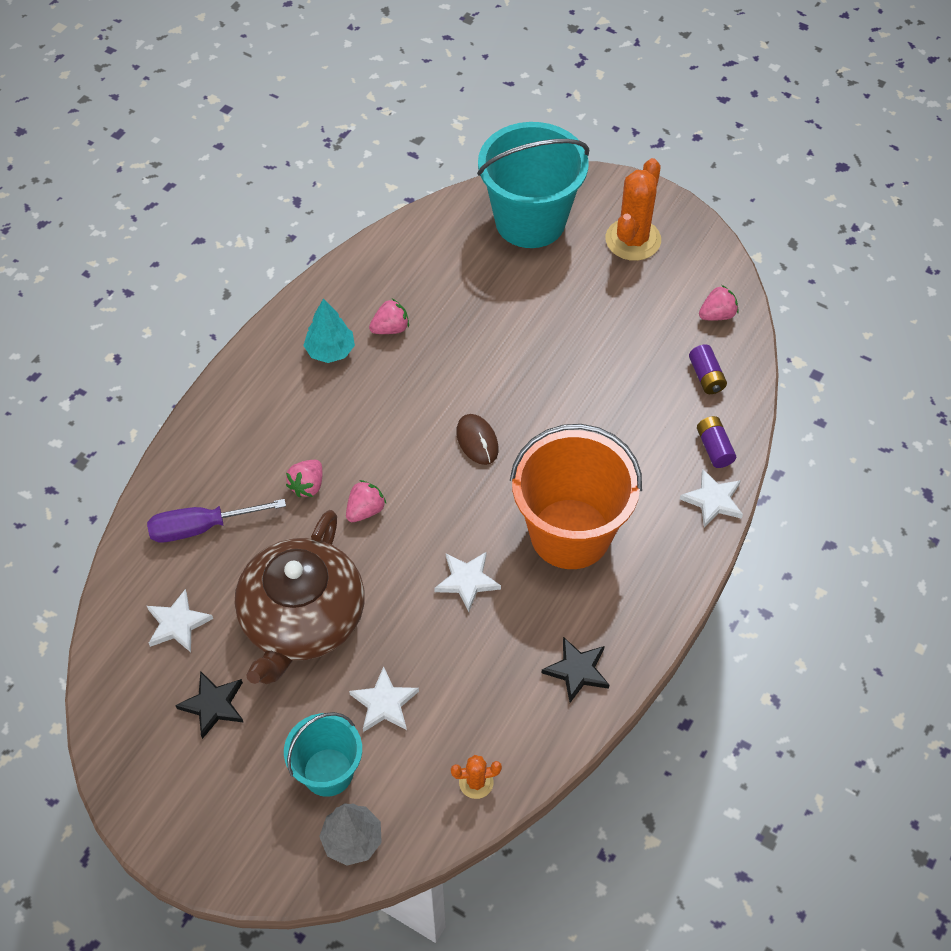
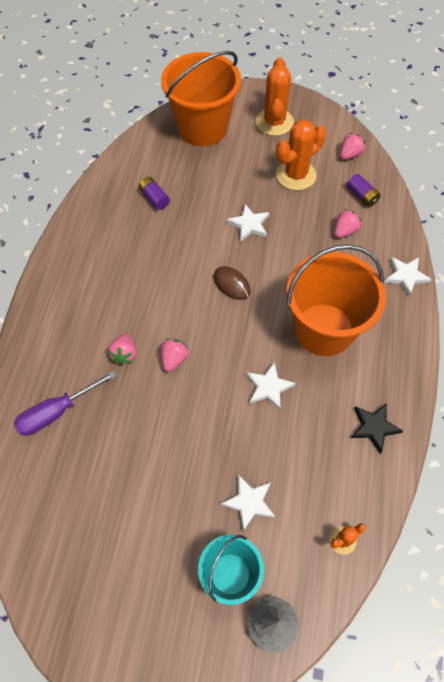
camera: 20 degrees left, 5 degrees up
(177, 623) = (66, 495): white star -> white star (249, 224)
(213, 705) = (119, 552): black star -> none
(302, 619) = (161, 457): brown teapot -> none
(330, 351) = (102, 252): turquoise tree -> none
(390, 328) = (138, 224): pink strawberry -> pink strawberry (344, 231)
(530, 221) = (202, 128): turquoise bucket -> orange bucket
(628, 322) = (296, 175): none -> orange cactus
(714, 448) = (389, 241): purple battery -> purple battery (154, 198)

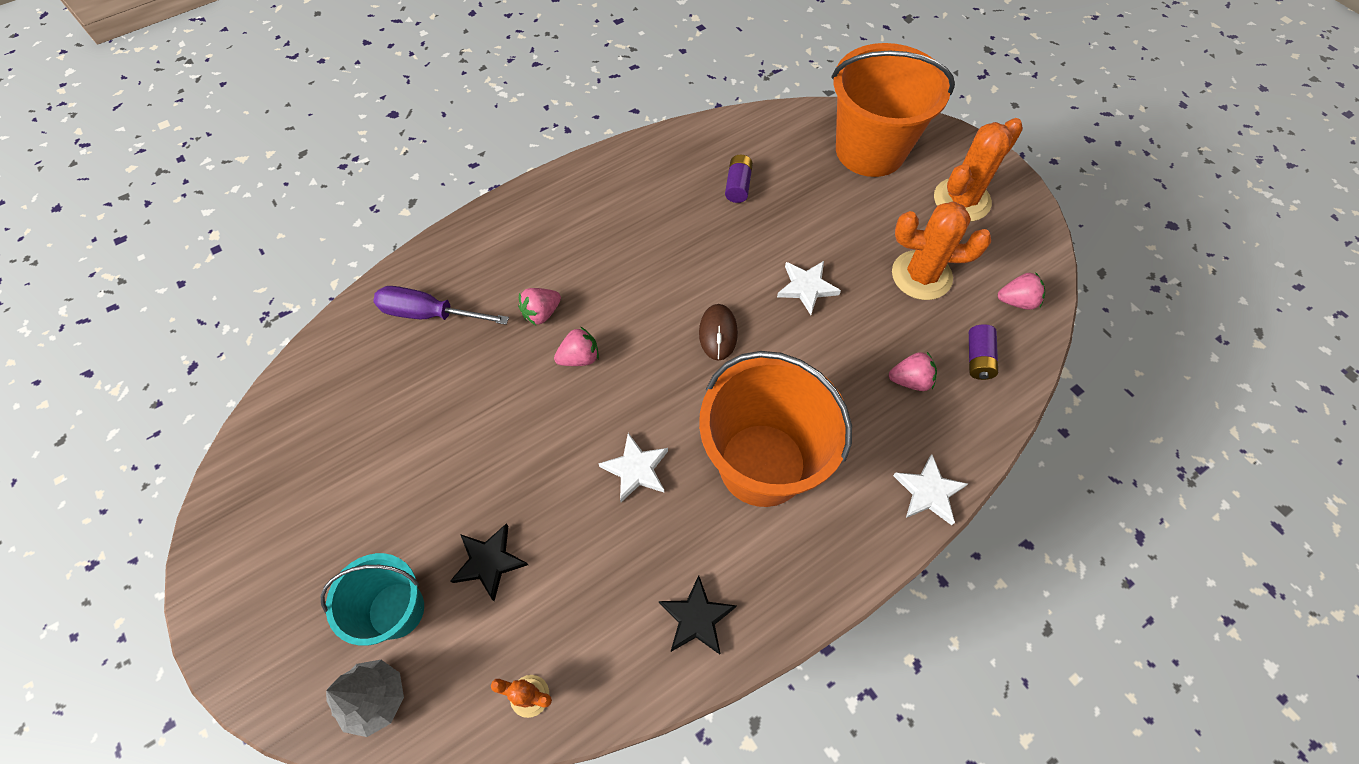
camera: 45 degrees right, 0 degrees up
(249, 502) = (489, 562): white star -> black star

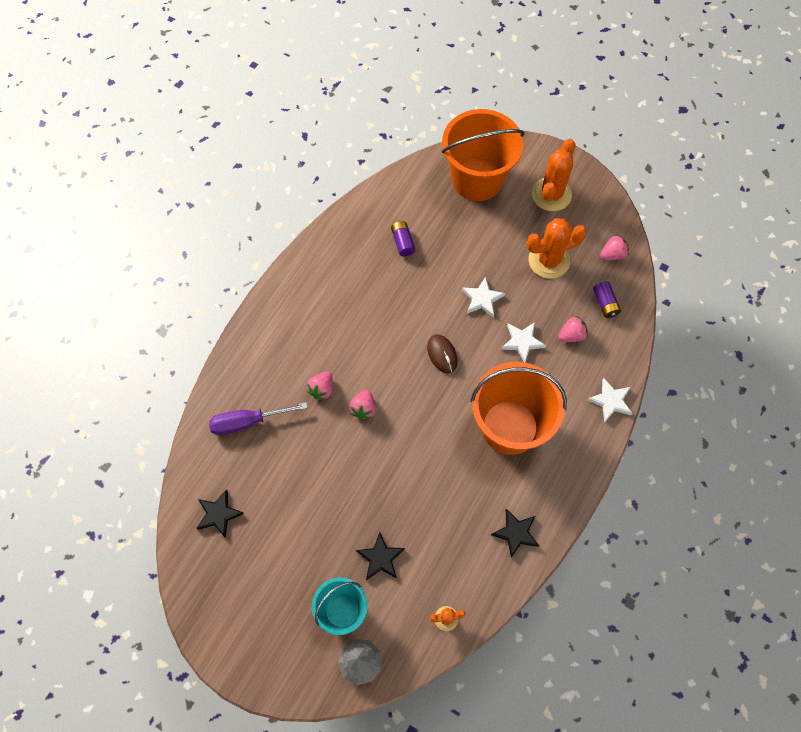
camera: 25 degrees left, 5 degrees up
(325, 408) = (218, 514): none -> black star
(579, 358) = (363, 408): pink strawberry -> pink strawberry turned 150 degrees clockwise
(636, 469) = (437, 464): white star -> white star (522, 342)

